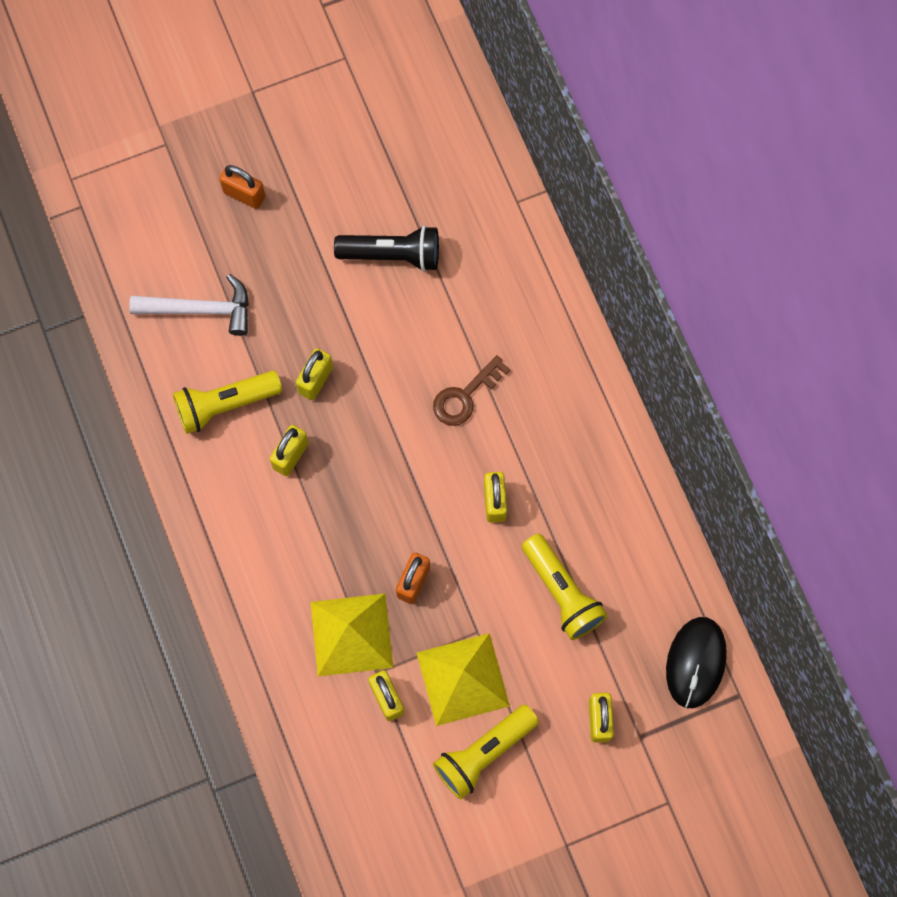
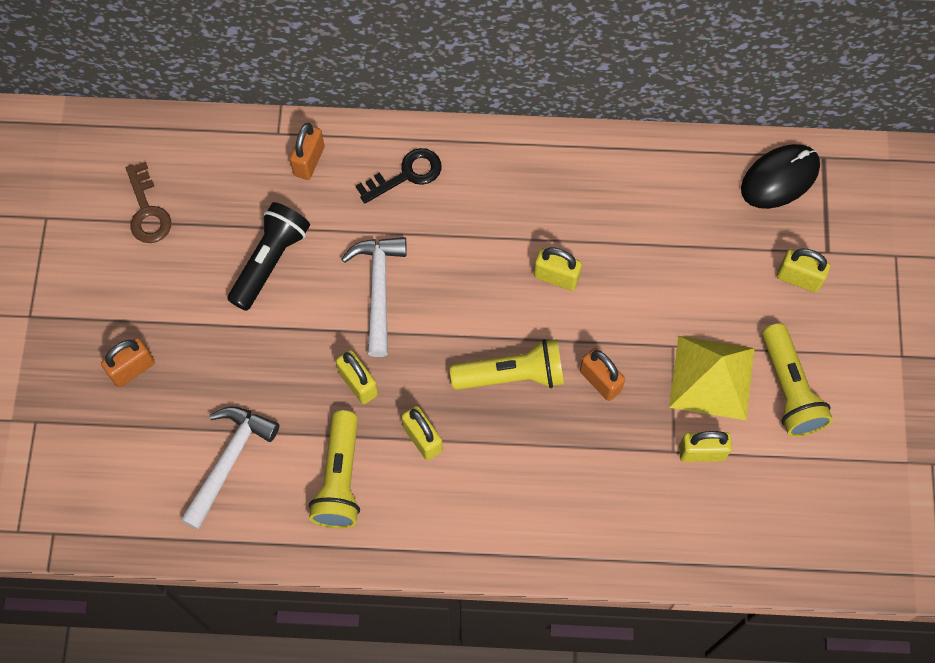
camera: 65 degrees left, 5 degrees down
(351, 634) = (626, 458): yellow pyramid -> none
(409, 356) = (378, 290): none -> white hammer
(465, 396) = (442, 258): brown key -> brown key (147, 211)
(503, 241) = (309, 161): none -> orange padlock
(531, 328) = (406, 175): none -> black key
(562, 592) = (668, 258): yellow flashlight -> yellow flashlight (512, 375)
(695, 662) = (780, 178): black mouse -> black mouse turned 75 degrees counterclockwise

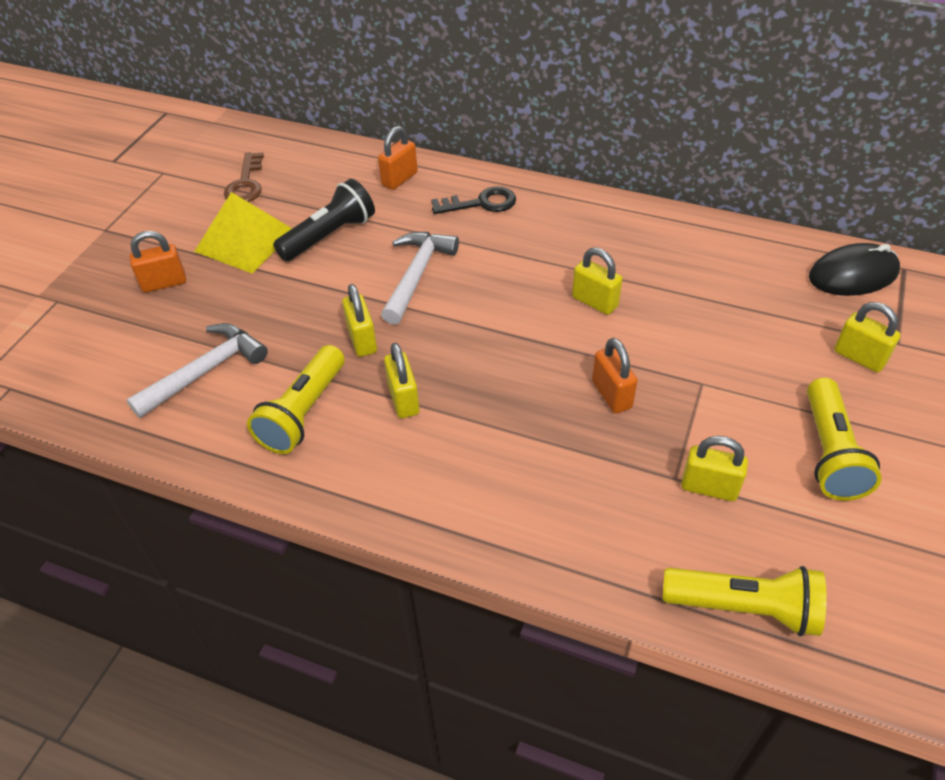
camera: 20 degrees right, 20 degrees down
(512, 375) = (519, 368): yellow flashlight -> yellow flashlight (744, 607)
(711, 377) = (739, 420): yellow pyramid -> yellow pyramid (245, 240)

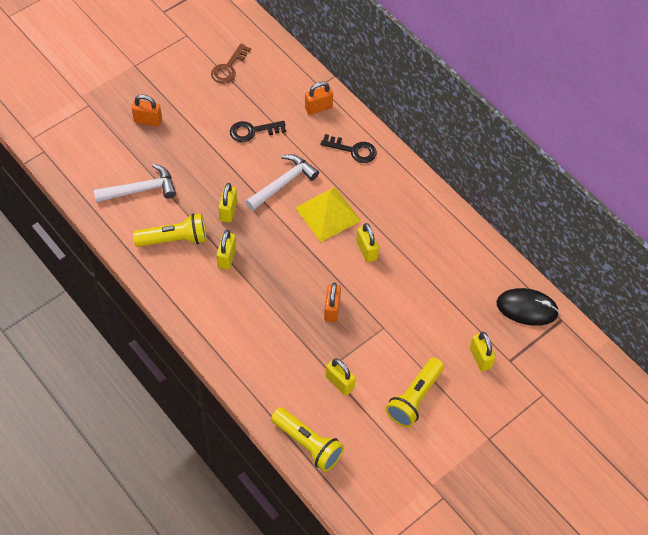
camera: 25 degrees right, 10 degrees up
(245, 240) = (205, 111): yellow pyramid -> yellow pyramid (328, 214)
(303, 412) = (174, 239): yellow flashlight -> yellow flashlight turned 150 degrees counterclockwise
(329, 236) = (253, 131): black flashlight -> black key

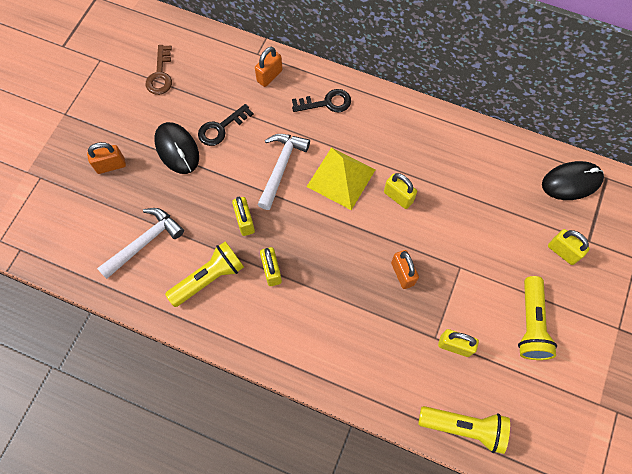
camera: 25 degrees left, 10 degrees up
(207, 131) = (177, 149): none -> black mouse

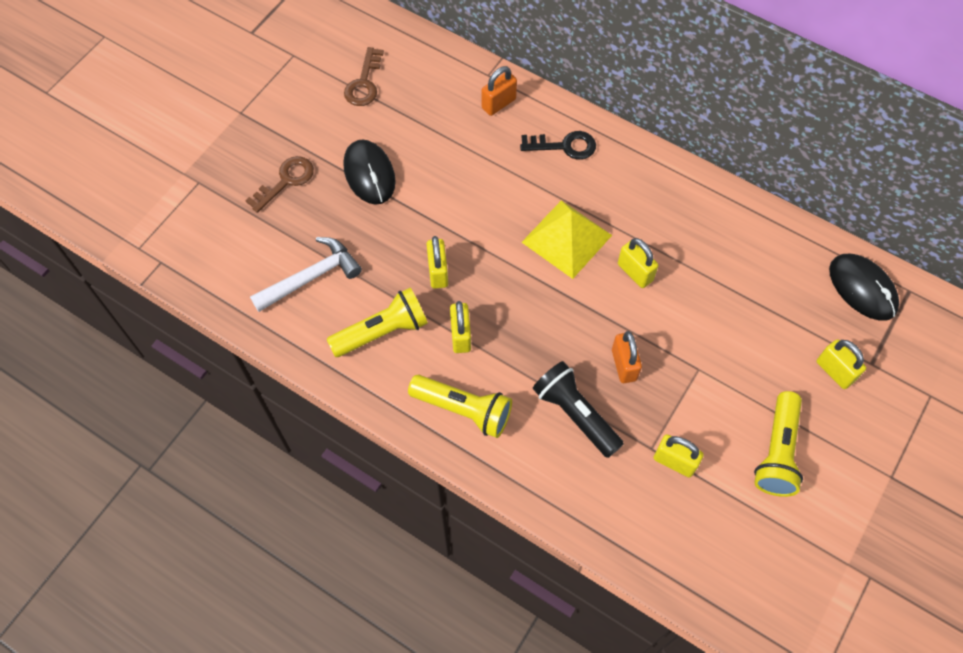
camera: 10 degrees right, 5 degrees down
(111, 165) = (286, 181): orange padlock -> brown key
(221, 128) = (428, 157): black key -> none
(281, 167) = (494, 214): white hammer -> none
(372, 320) = (575, 414): none -> black flashlight
(464, 427) = (668, 561): yellow flashlight -> yellow flashlight (463, 410)
(571, 182) = (862, 288): black mouse -> black mouse turned 60 degrees clockwise

